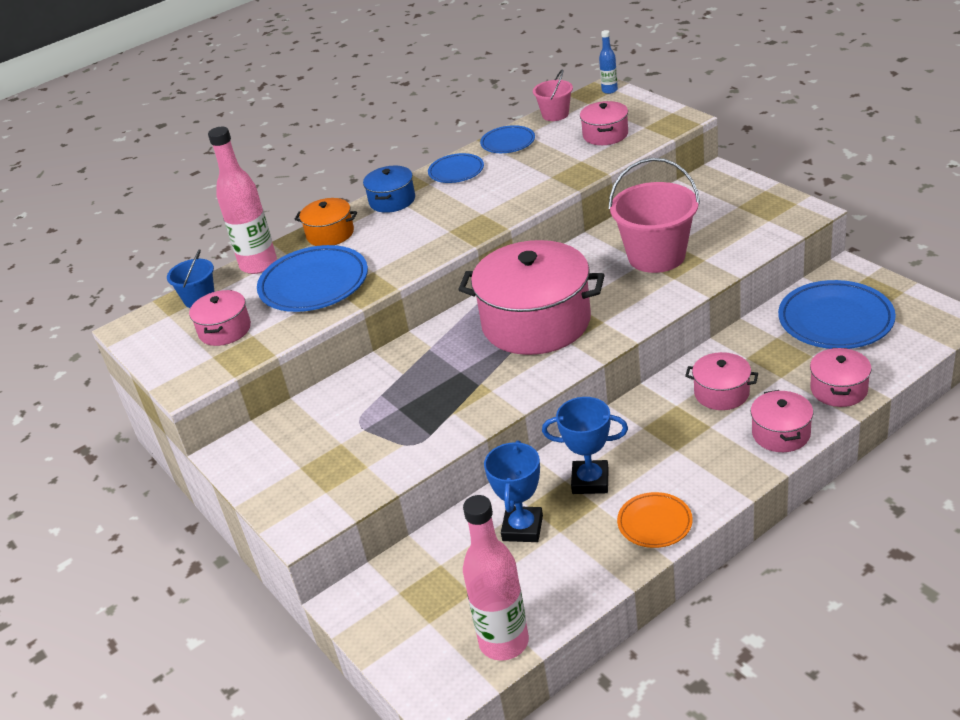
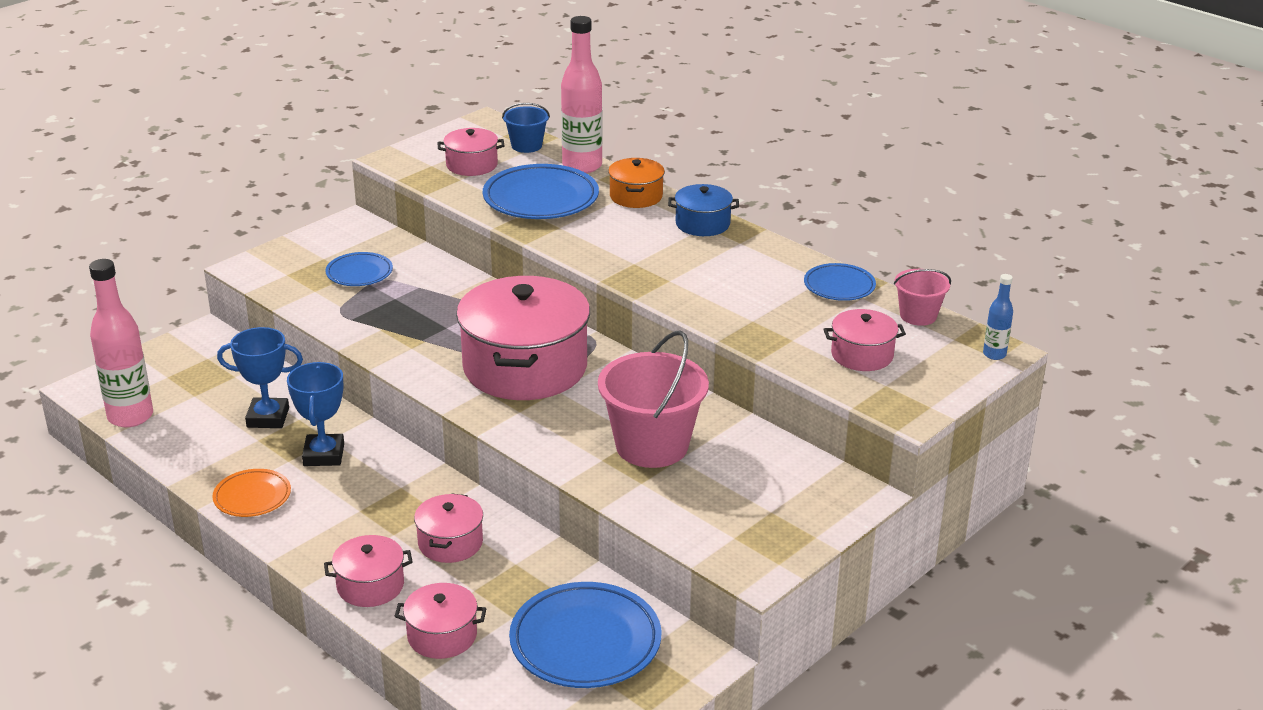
camera: 75 degrees right, 5 degrees down
(456, 171) = (767, 257): blue plate -> blue plate (359, 273)

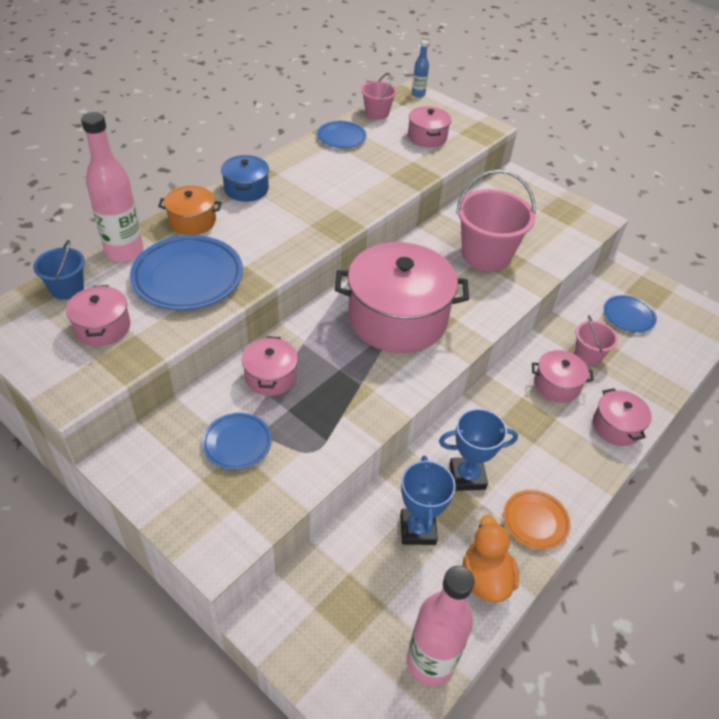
camera: 95 degrees left, 15 degrees up
(199, 455) = (485, 578): none -> orange duck
(442, 635) = (650, 383): pink pot -> pink pot (270, 376)
(503, 582) = (588, 355): none -> pink bucket
(585, 642) = (628, 316): blue plate -> blue plate, size x0.57

